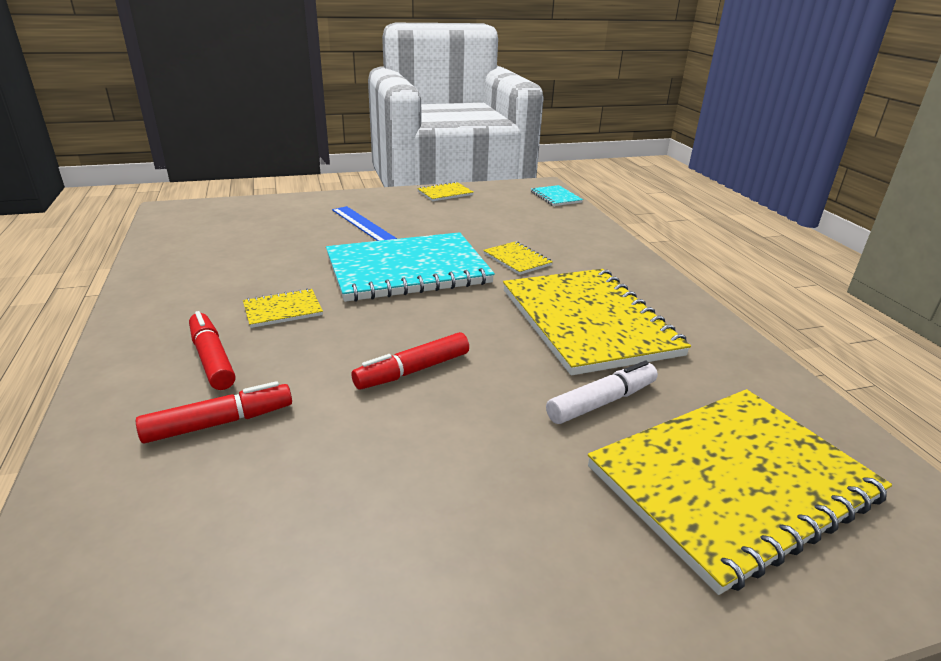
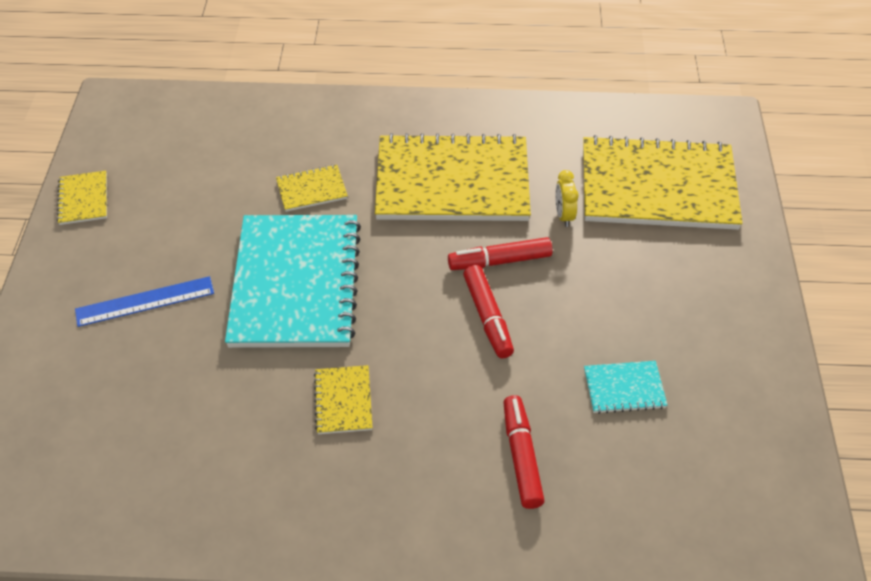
camera: 70 degrees left, 20 degrees up
(212, 359) = (419, 462): red marker -> red marker (499, 261)
(556, 197) = (158, 102): turquoise notebook -> turquoise notebook (624, 388)
(602, 402) = (563, 215): white marker -> yellow clock
(732, 482) = (658, 187): yellow notebook -> yellow notebook turned 75 degrees counterclockwise

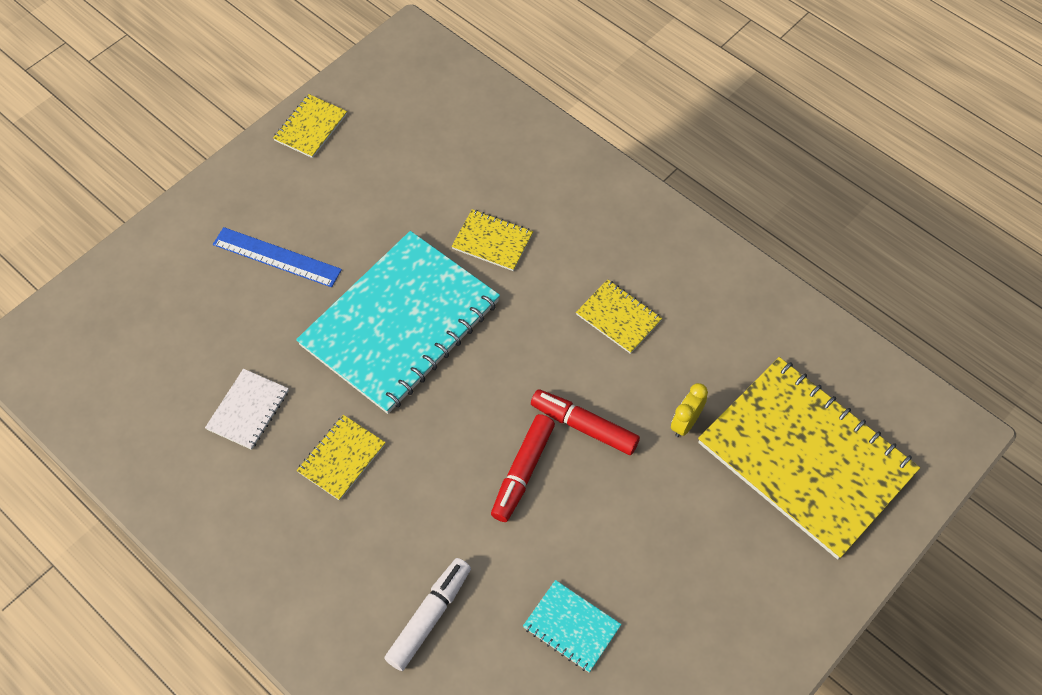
camera: 40 degrees right, 10 degrees up
(230, 420) = (248, 410): none -> white notebook
(452, 182) = (618, 317): yellow notebook -> yellow notebook, size x0.42
(521, 456) = (429, 617): red marker -> white marker

